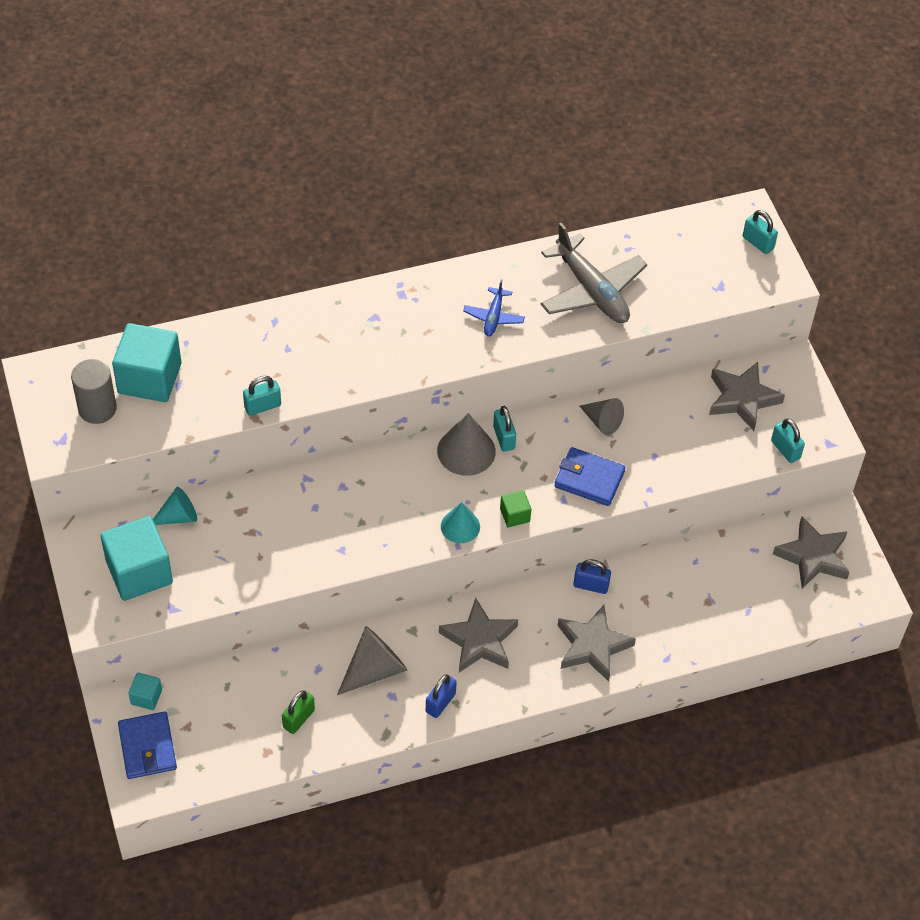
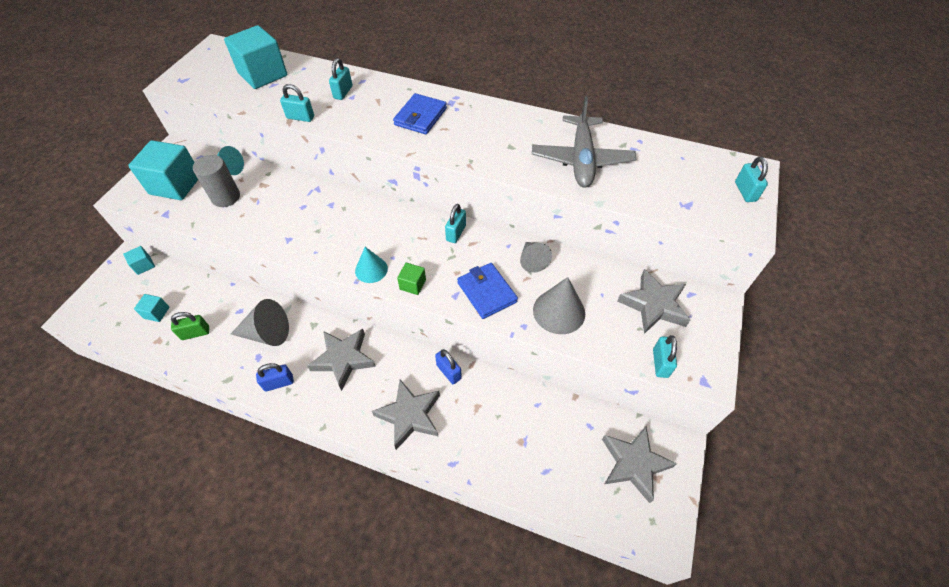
camera: 40 degrees right, 0 degrees up
(97, 409) = (219, 75): grey cylinder -> grey cylinder (226, 197)
(147, 747) = (110, 293): blue wallet -> blue wallet (420, 117)
(229, 729) = (156, 313): none -> turquoise cube
(271, 348) = (343, 92): none -> turquoise padlock
(466, 451) = (424, 227): grey cone -> grey cone (559, 311)
(493, 317) = (496, 141): blue plane -> none

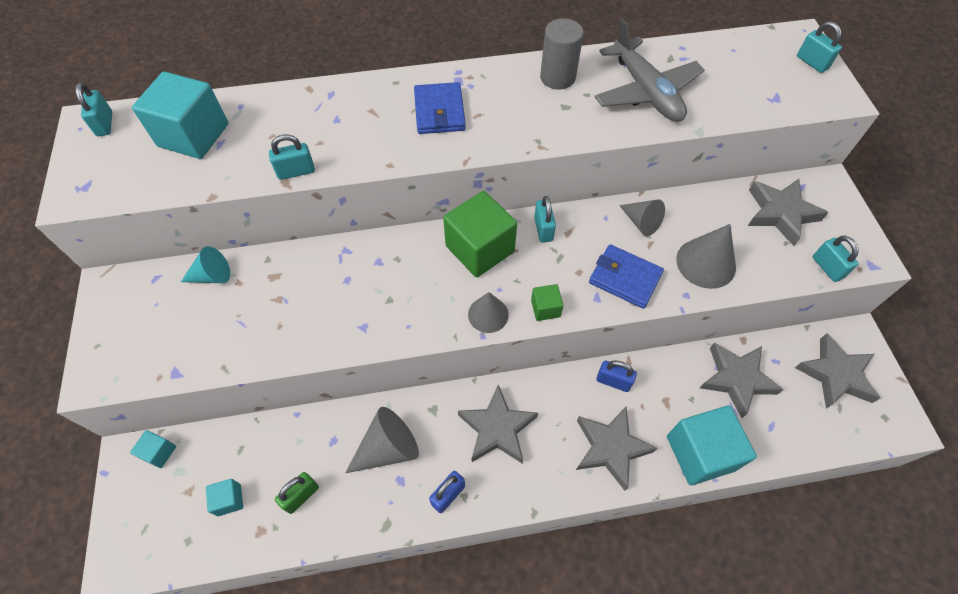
camera: 30 degrees left, 5 degrees up
(175, 185) = (155, 330): turquoise cube -> turquoise cube (700, 453)
(226, 197) = (239, 314): grey cylinder -> grey cylinder (557, 77)
(343, 92) = (320, 118): turquoise padlock -> turquoise padlock (105, 124)
(371, 269) = (488, 314): turquoise cone -> grey cone
(401, 226) = (480, 249): none -> green cube
(545, 422) = (736, 379): none -> grey star

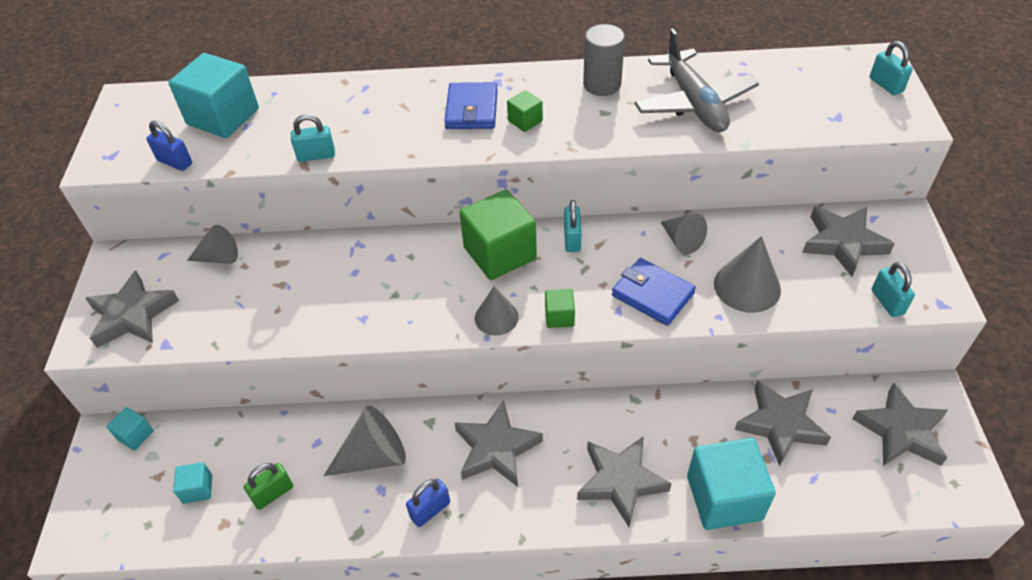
camera: 10 degrees right, 10 degrees down
(105, 124) = (141, 102): turquoise padlock -> none
(136, 345) = (132, 315): none -> grey star
(212, 276) = (219, 257): turquoise cone -> grey cone
(492, 120) = (525, 121): none -> green cube
(613, 381) = (636, 413): blue padlock -> blue padlock (175, 162)

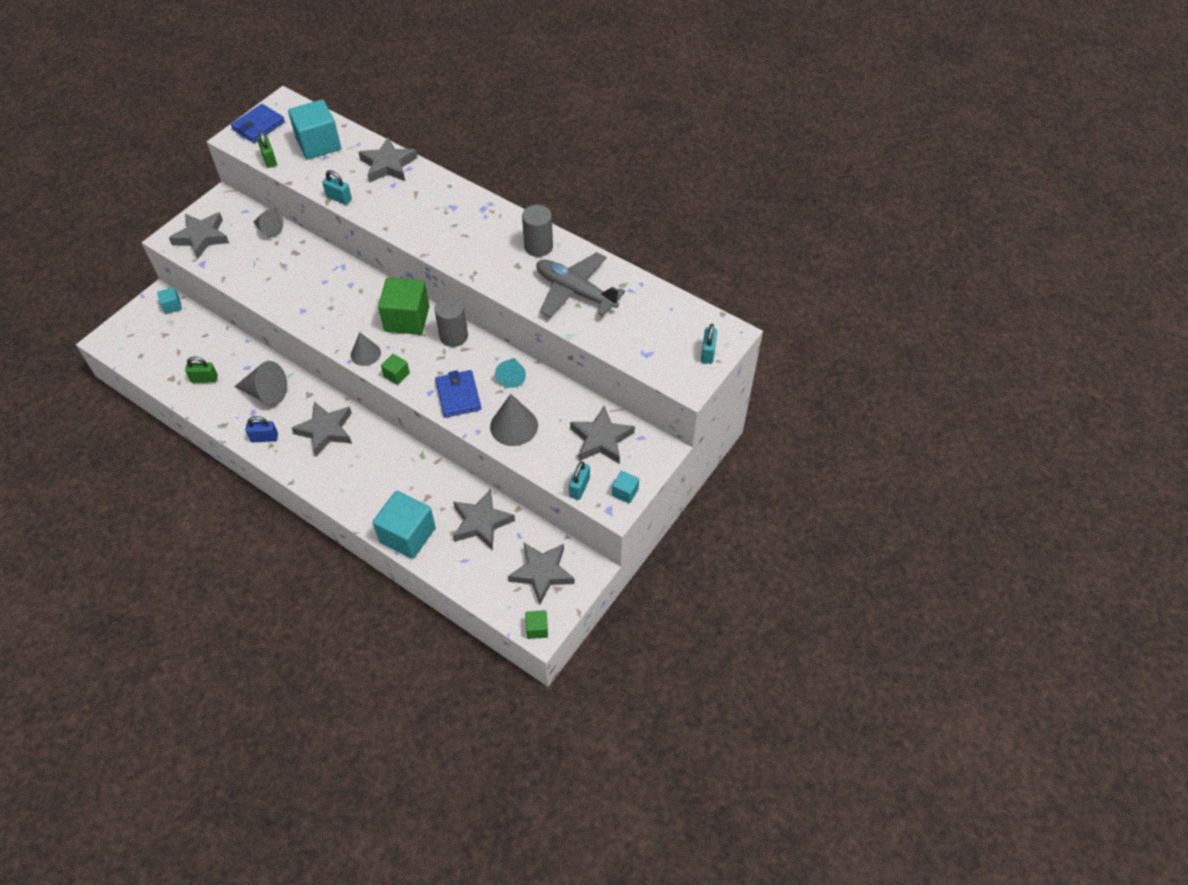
camera: 35 degrees right, 5 degrees up
(175, 162) = (269, 159): blue padlock -> green padlock
(197, 489) = (175, 353): turquoise cube -> turquoise cube (625, 492)
(472, 109) = (448, 218): blue wallet -> blue wallet (258, 126)
(525, 121) = (467, 244): green cube -> green cube (537, 629)
(572, 239) = (453, 336): turquoise padlock -> grey cylinder
(621, 481) = (366, 490): grey star -> grey star (388, 165)
(681, 240) = (512, 376): grey cone -> turquoise cone
(694, 103) = (575, 291): grey plane -> grey plane turned 105 degrees clockwise

